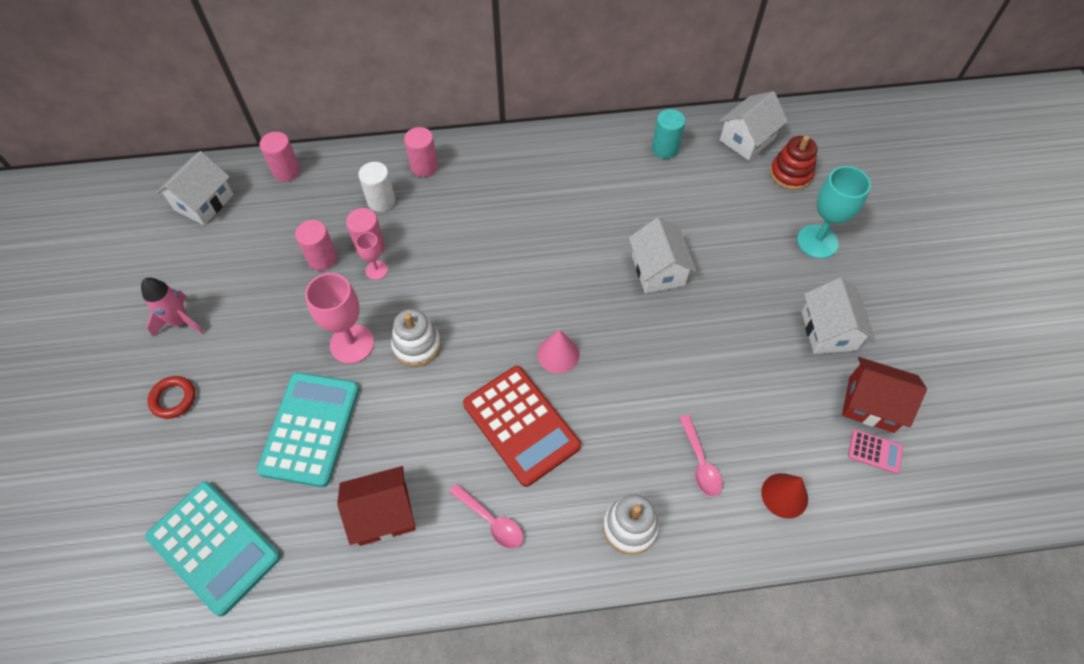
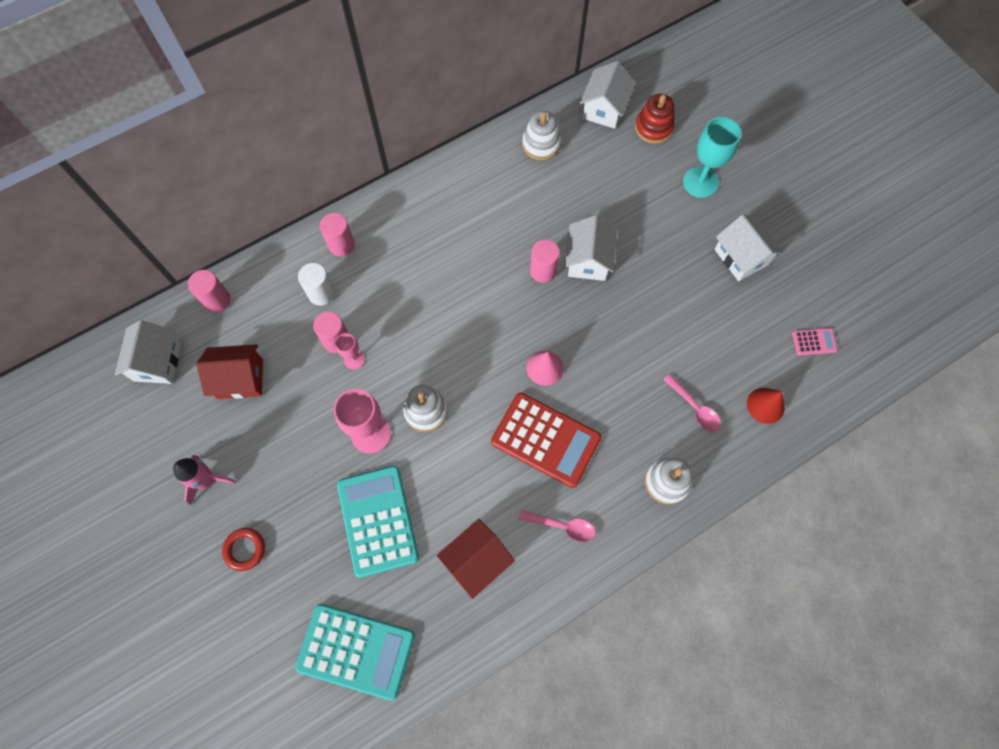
camera: 25 degrees left, 10 degrees up
(322, 258) = (300, 369): pink cylinder -> pink cylinder (543, 271)
(658, 270) = (588, 260): white house -> white house turned 45 degrees clockwise
(665, 149) = (541, 144): turquoise cylinder -> white stacking toy
(871, 404) = (796, 305): red house -> red house (240, 378)

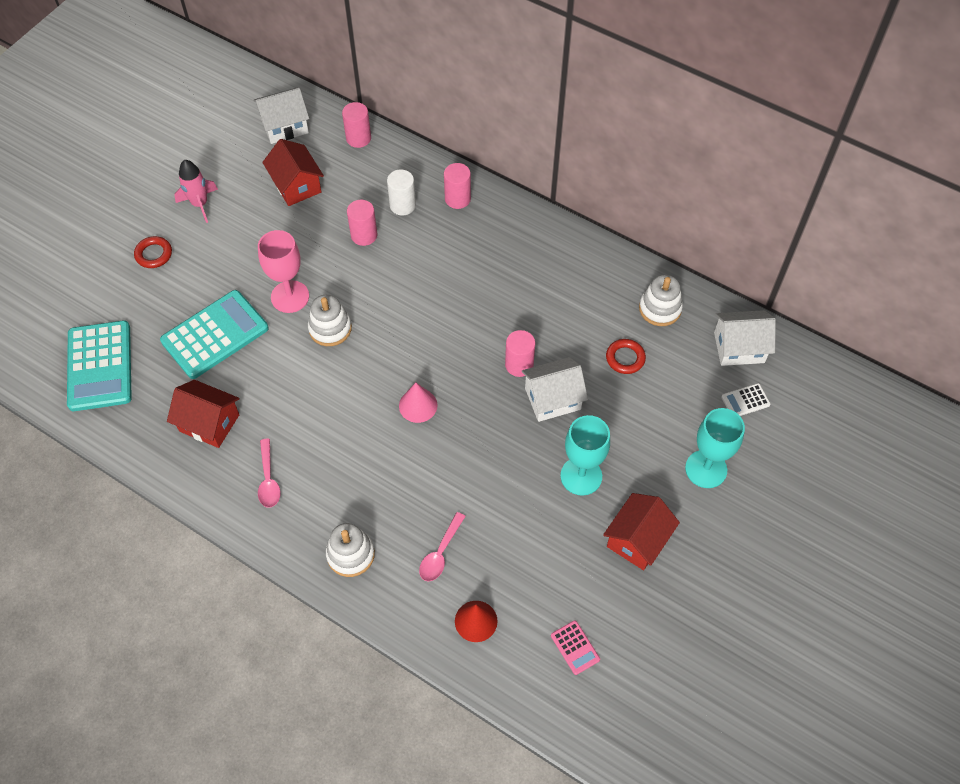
camera: 65 degrees right, 10 degrees down
(354, 359) = (352, 255): pink goblet -> none
(545, 440) = (346, 434): red calculator -> none
(575, 190) = (625, 358): none -> red ring
(653, 128) = (745, 401): red stacking toy -> white calculator
(669, 271) = (581, 476): none -> turquoise goblet
(741, 257) = (637, 540): white house -> red house

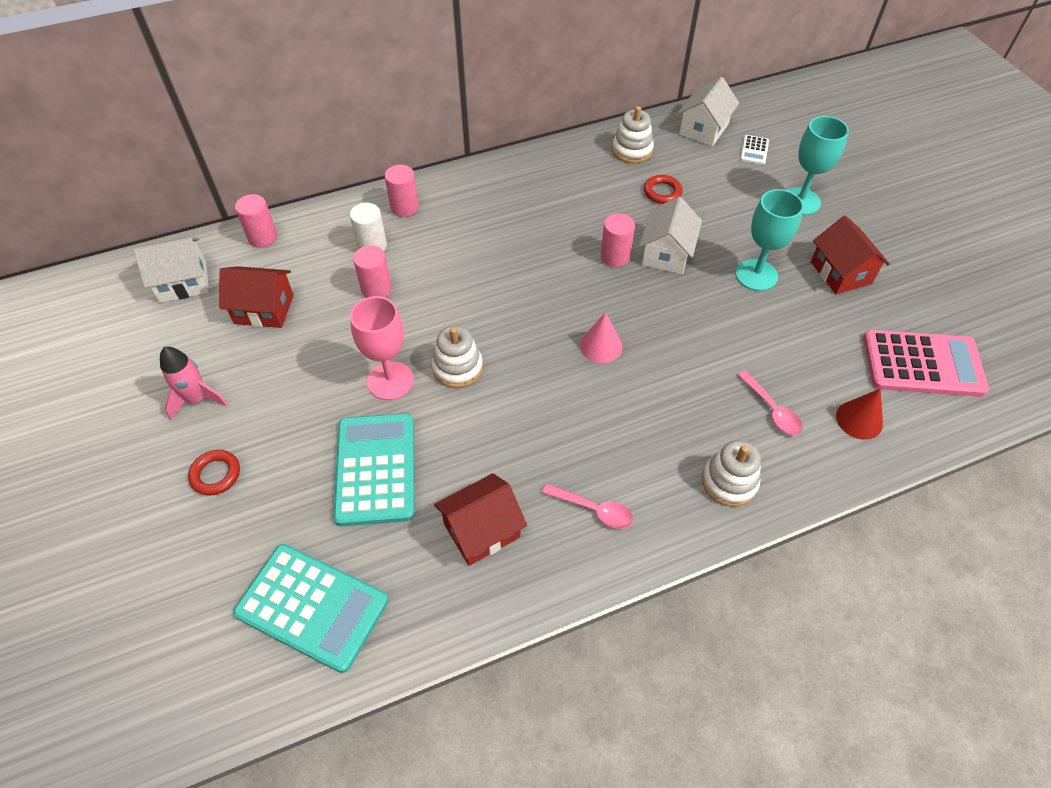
camera: 55 degrees left, 5 degrees down
(285, 126) = (183, 282): white house -> white house turned 60 degrees clockwise
(575, 647) = (922, 364): pink calculator -> pink calculator, size x2.28

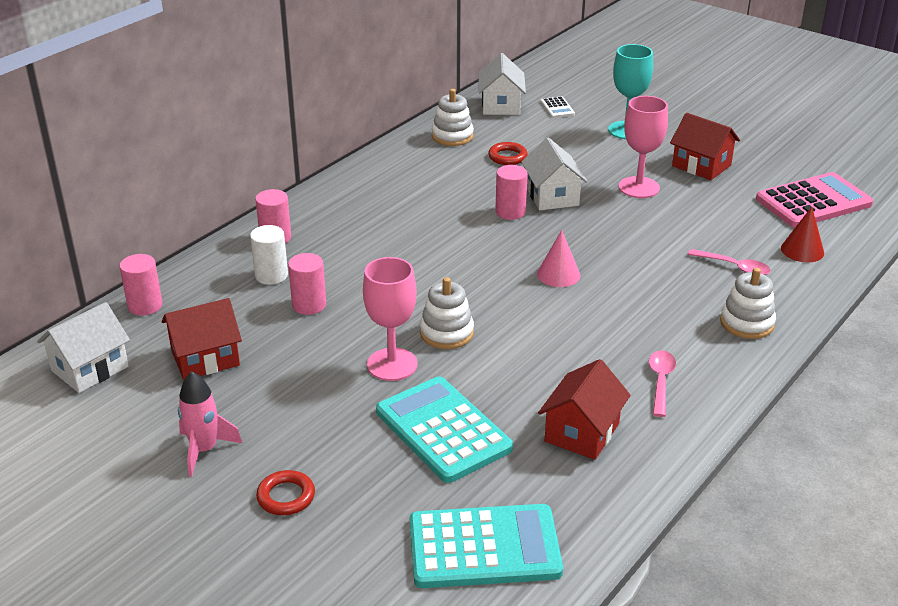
camera: 30 degrees left, 20 degrees down
(593, 509) = (660, 381): pink spoon -> pink spoon turned 75 degrees counterclockwise
(756, 275) = (639, 187): turquoise goblet -> pink goblet

